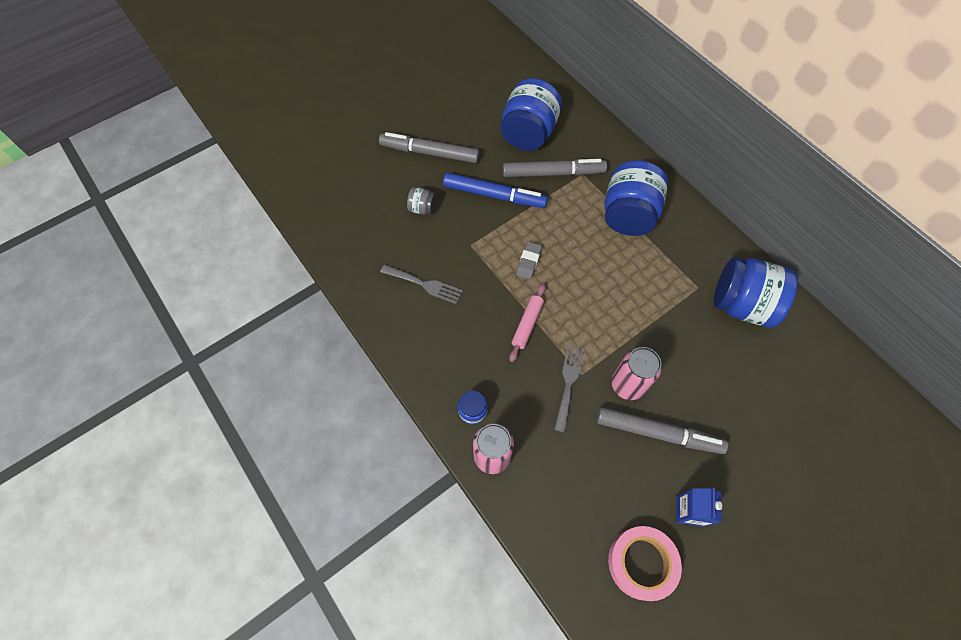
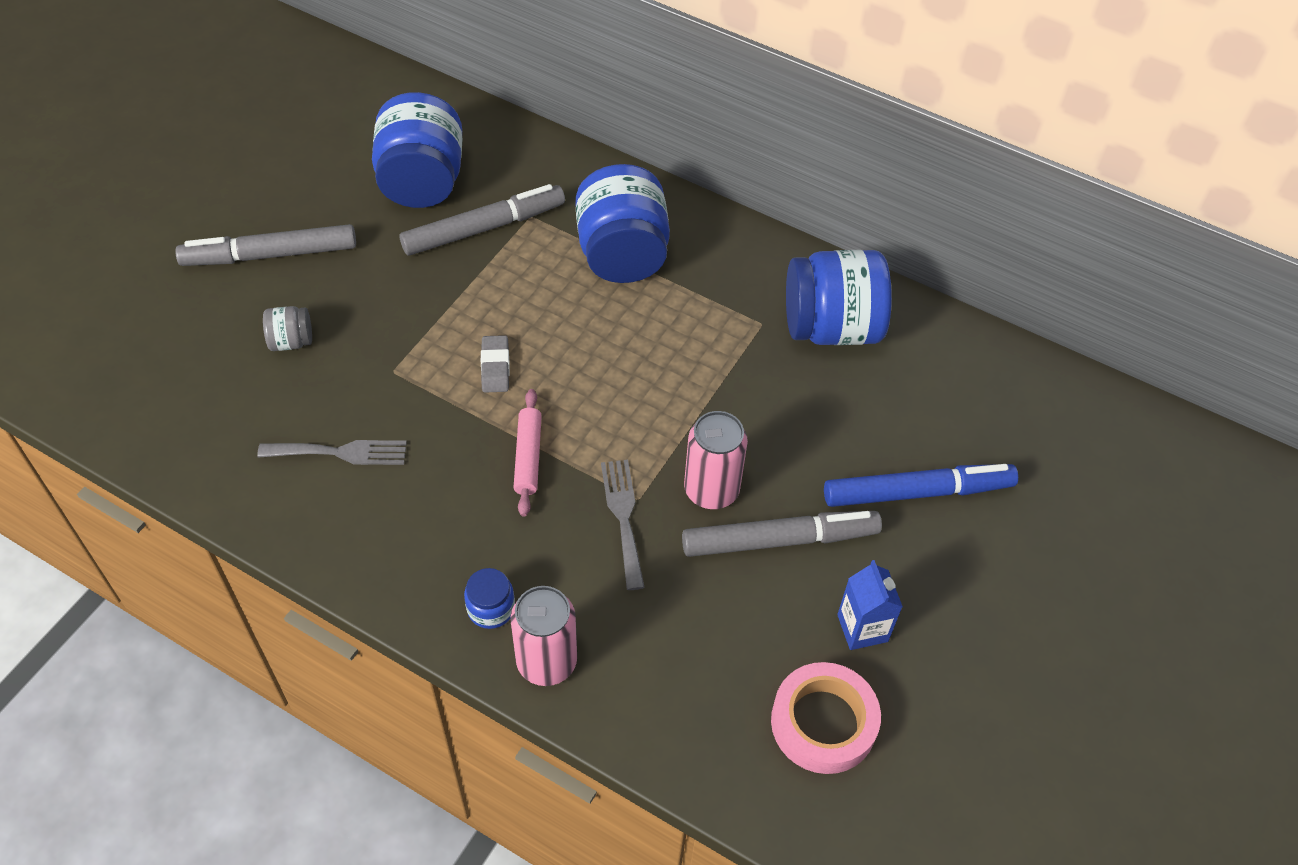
camera: 25 degrees left, 10 degrees down
(494, 195) = (402, 287): blue marker -> blue marker (917, 492)

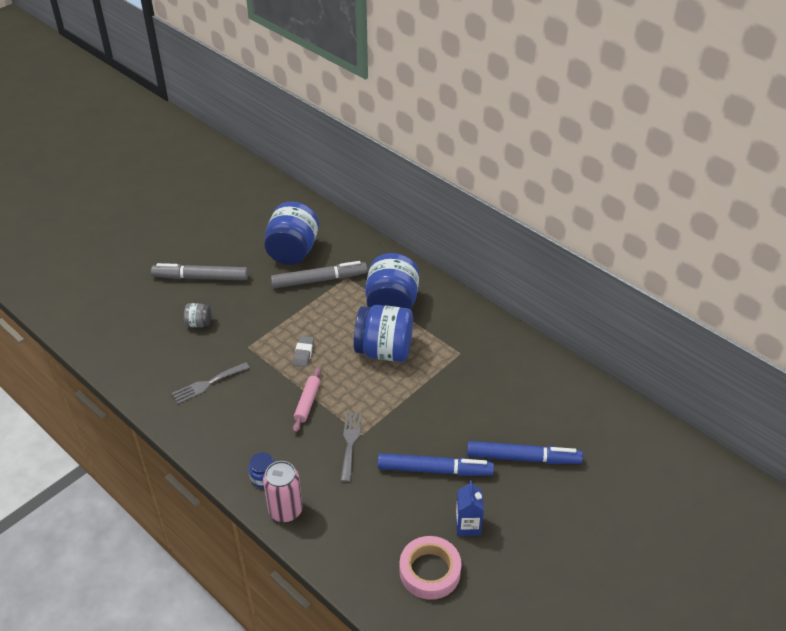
camera: 15 degrees right, 10 degrees down
(340, 452) = (207, 384): grey fork -> grey fork turned 135 degrees clockwise
(711, 490) = (404, 437): pink can -> none
(779, 540) = (434, 470): grey marker -> blue marker
(831, 327) = (500, 361): blue jar -> blue jar (384, 350)

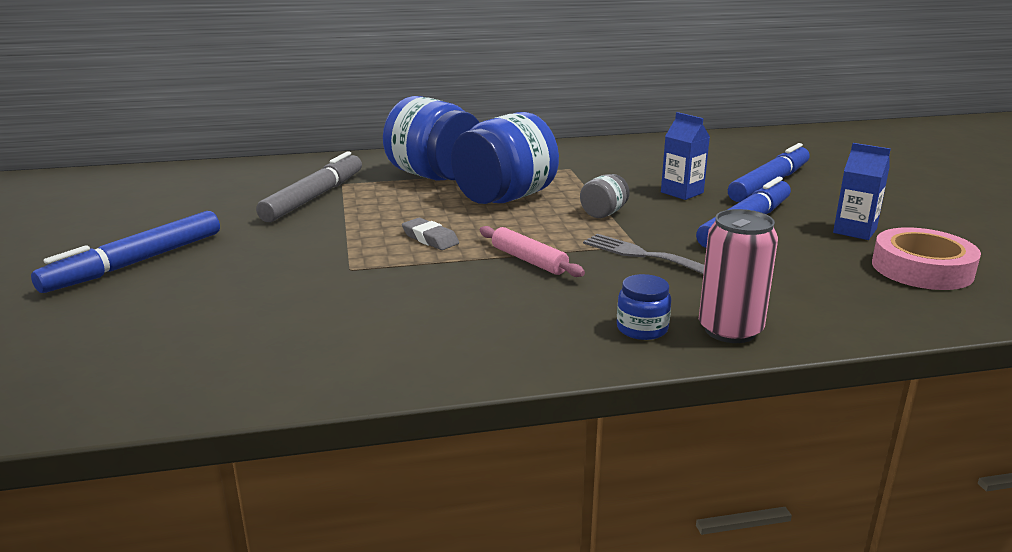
camera: 55 degrees left, 20 degrees down
(199, 323) = (228, 290): grey jar -> grey jar (604, 213)
(201, 277) = (135, 263): grey marker -> blue marker
(207, 384) = (374, 319): grey fork -> none
(293, 251) = (228, 197): blue jar -> none
(464, 422) = (682, 192): none -> blue carton

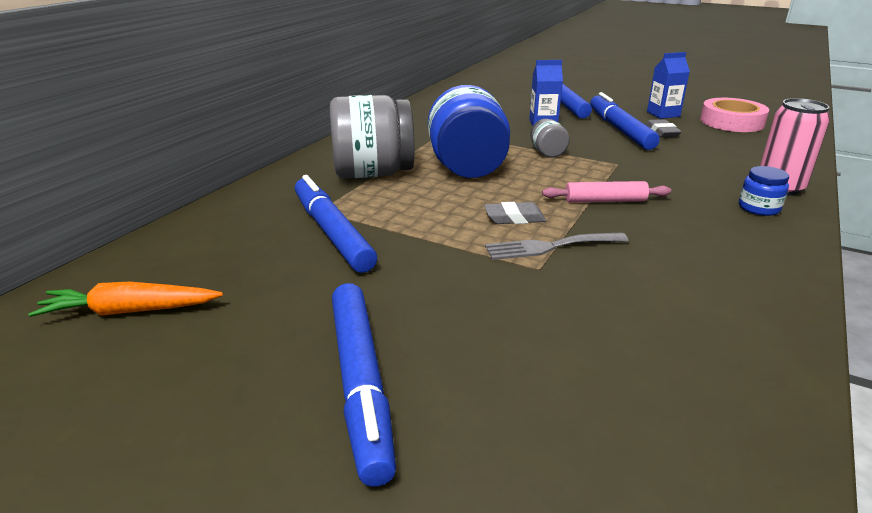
camera: 50 degrees left, 5 degrees up
(152, 190) = (129, 311): none -> orange carrot
(314, 197) = (332, 232): grey marker -> blue marker
(434, 176) = (373, 173): blue jar -> grey jar
(642, 255) = (636, 168): grey fork -> grey fork (550, 247)
(785, 243) = (662, 132): none -> grey eraser

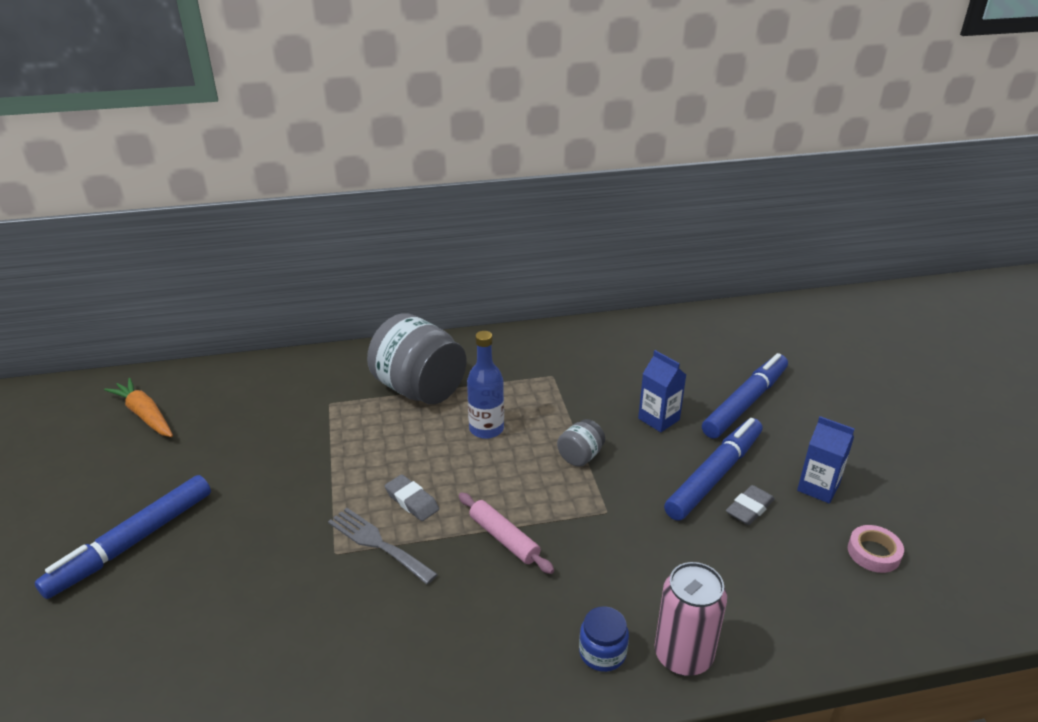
camera: 50 degrees right, 5 degrees up
(332, 232) = (302, 428): blue marker -> none
(467, 168) = (486, 429): blue jar -> blue bottle
(731, 122) = (873, 553): pink tape -> pink tape, size x0.57

